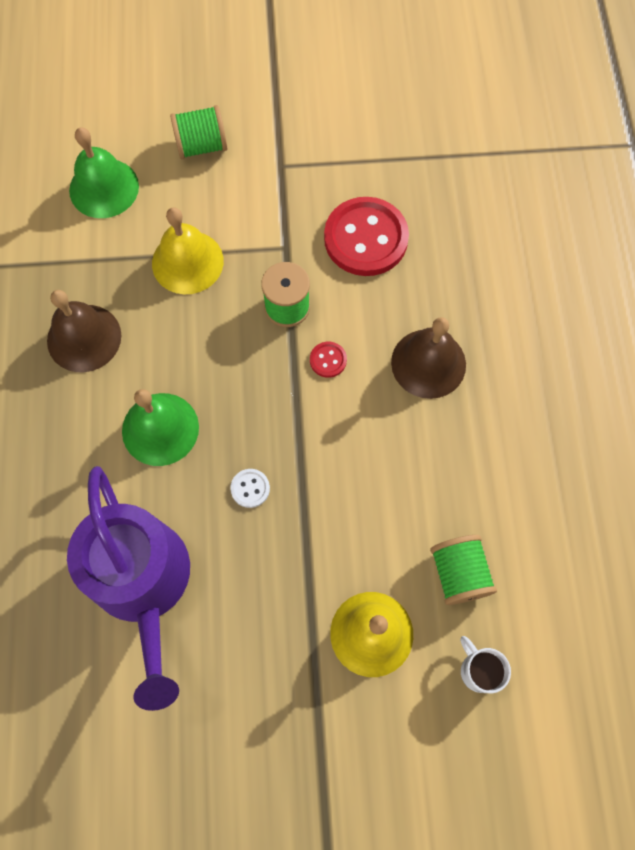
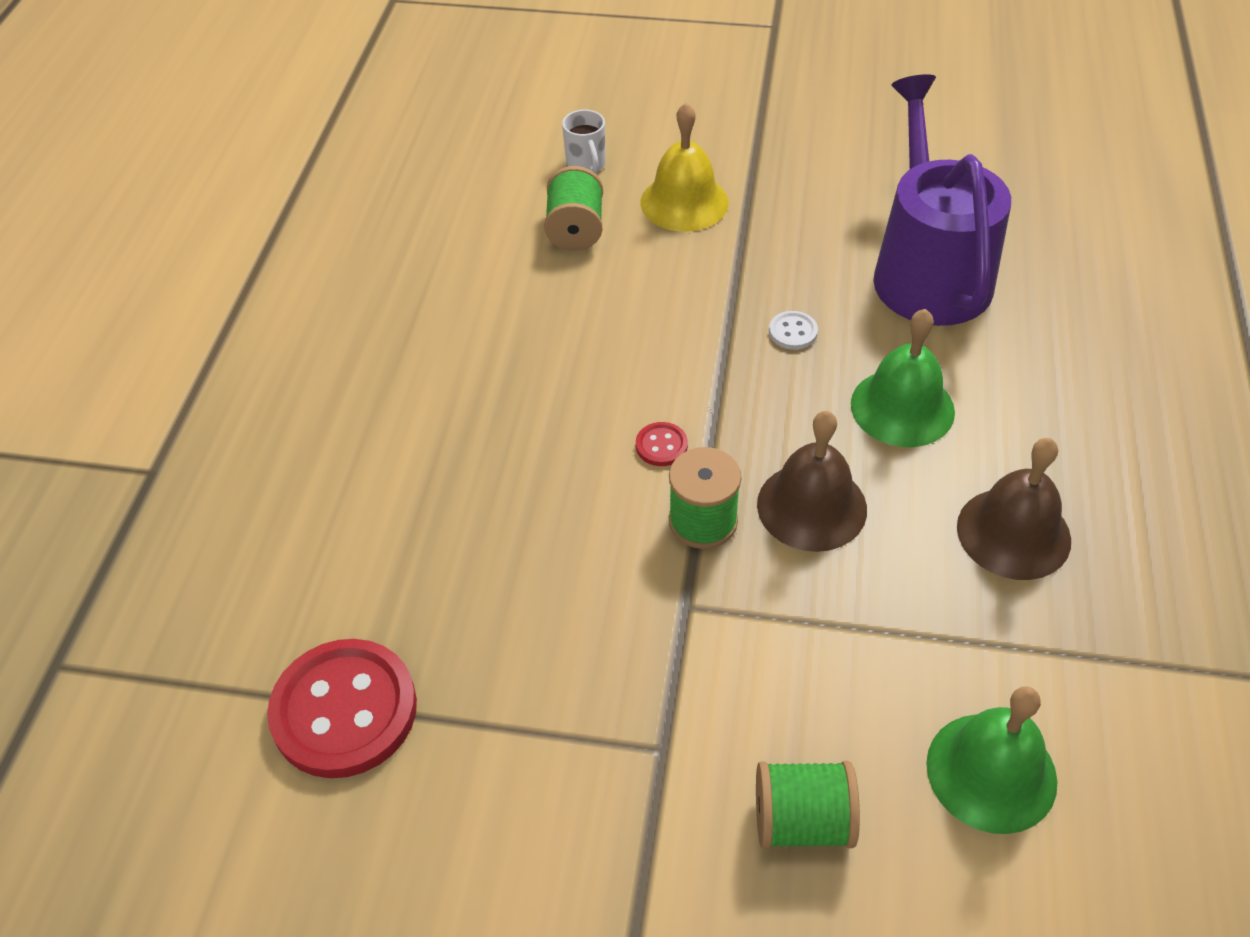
camera: 165 degrees left, 20 degrees down
(187, 262) = (847, 613): yellow bell -> none
(366, 238) = (555, 596): red button -> red button (344, 710)
(428, 363) = (527, 420): brown bell -> brown bell (811, 506)

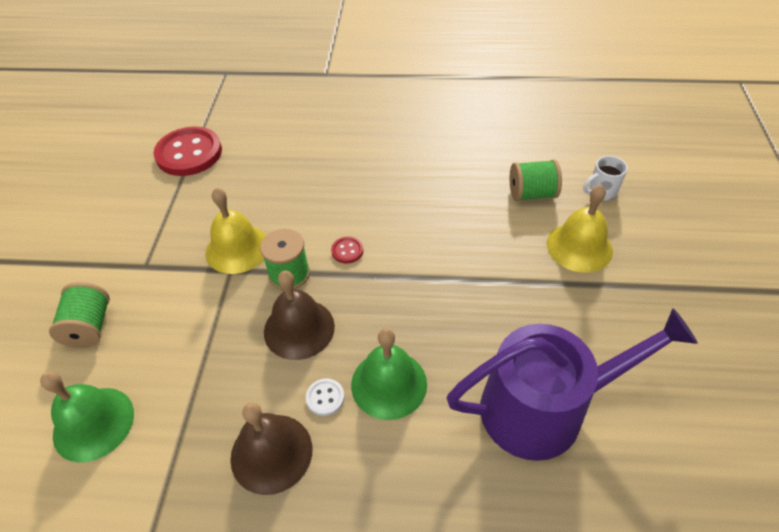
camera: 85 degrees right, 0 degrees up
(637, 599) = (237, 248): none -> yellow bell
(793, 332) = (456, 315): white button -> white button (325, 398)

